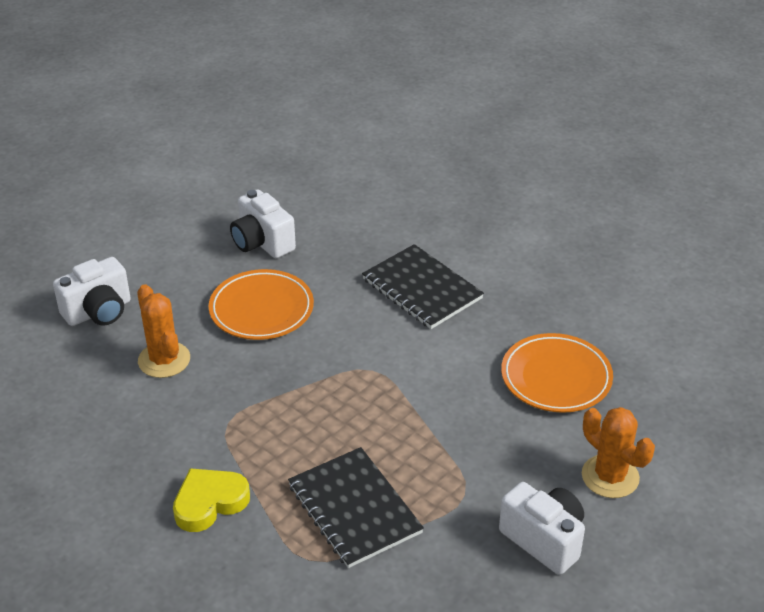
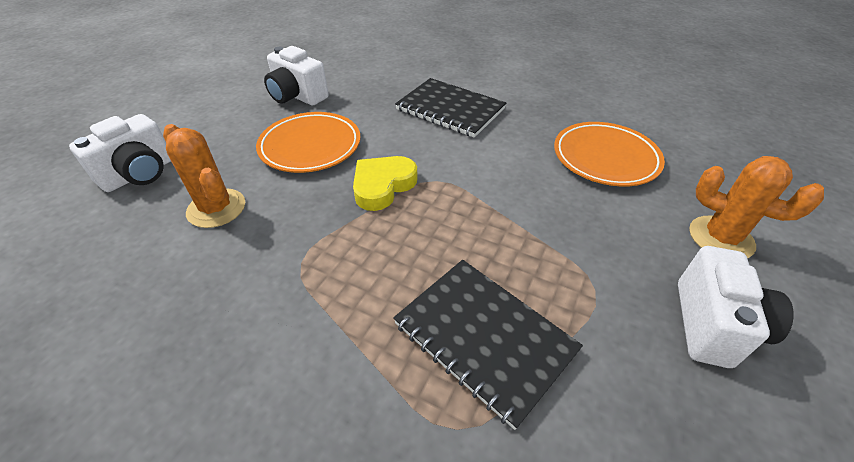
camera: 15 degrees left, 5 degrees up
(209, 503) = (299, 372): yellow heart -> yellow heart (383, 186)
(544, 540) = (713, 325): white camera -> white camera turned 75 degrees clockwise

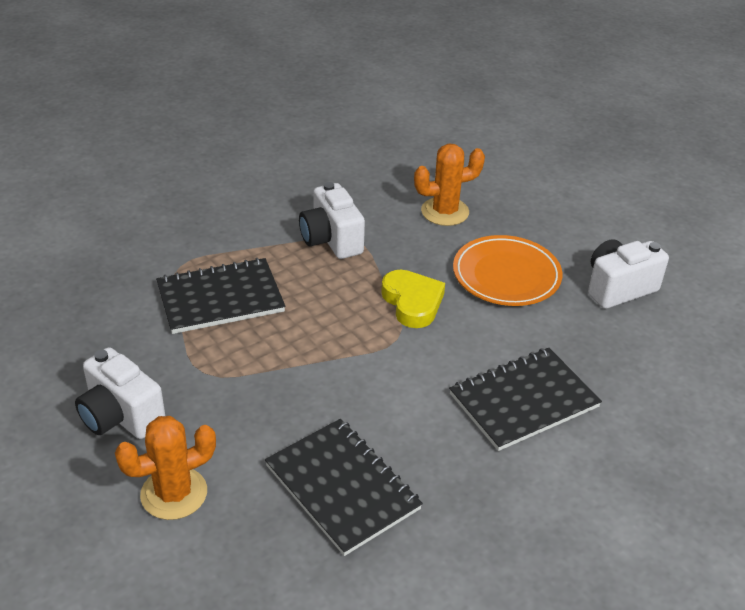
camera: 115 degrees right, 5 degrees down
(140, 174) = (518, 181): white camera -> white camera (331, 240)
(605, 158) = (342, 487): orange plate -> black notebook

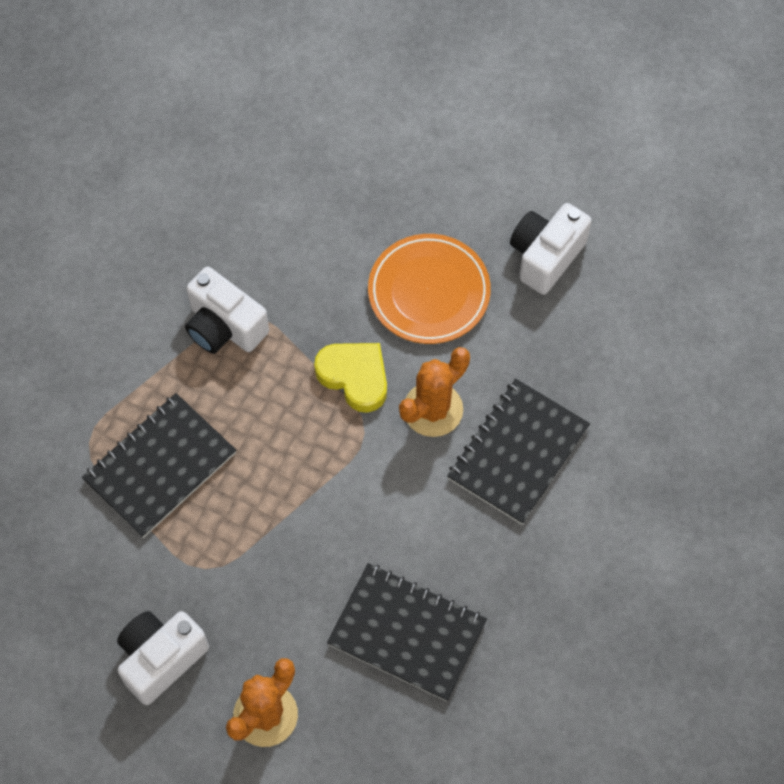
camera: 25 degrees left, 25 degrees up
(120, 416) = (161, 659): white camera -> white camera turned 120 degrees clockwise
(445, 212) = (321, 224): orange cactus -> orange cactus (433, 409)

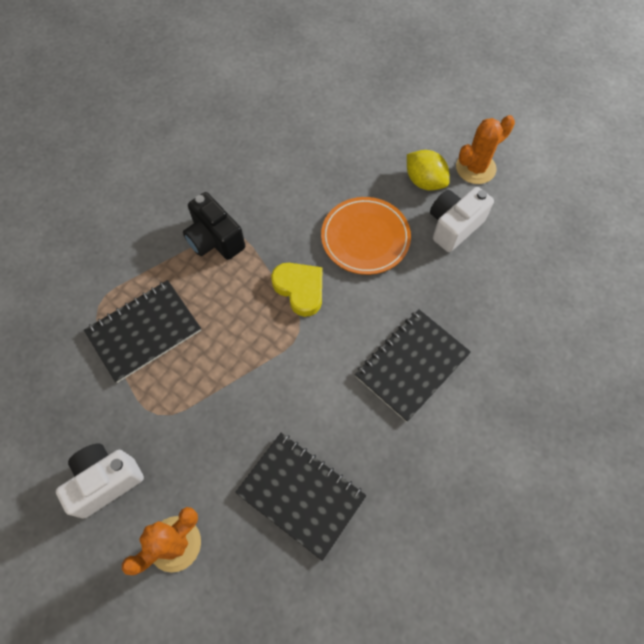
camera: 10 degrees right, 0 degrees up
(224, 327) = (215, 240): white camera -> black camera
(433, 409) = (353, 322): orange cactus -> orange cactus (475, 168)
(496, 197) = (424, 181): none -> yellow lemon

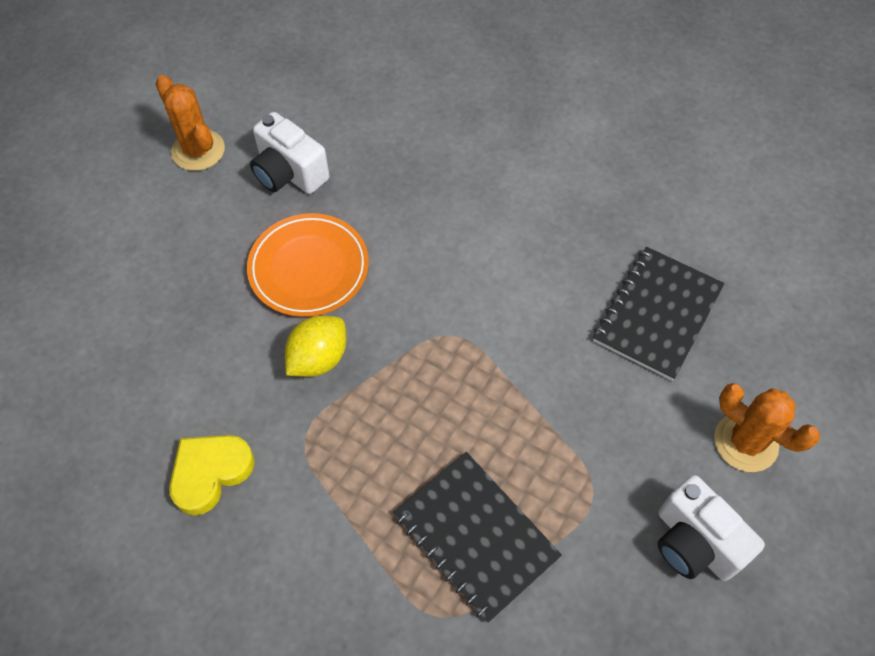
camera: 95 degrees left, 5 degrees down
(215, 240) = (316, 461): black camera -> none
(300, 289) = (392, 339): yellow heart -> yellow heart (210, 473)
(412, 365) = (484, 213): black notebook -> none
(424, 181) = (217, 205): yellow lemon -> yellow lemon (318, 358)

